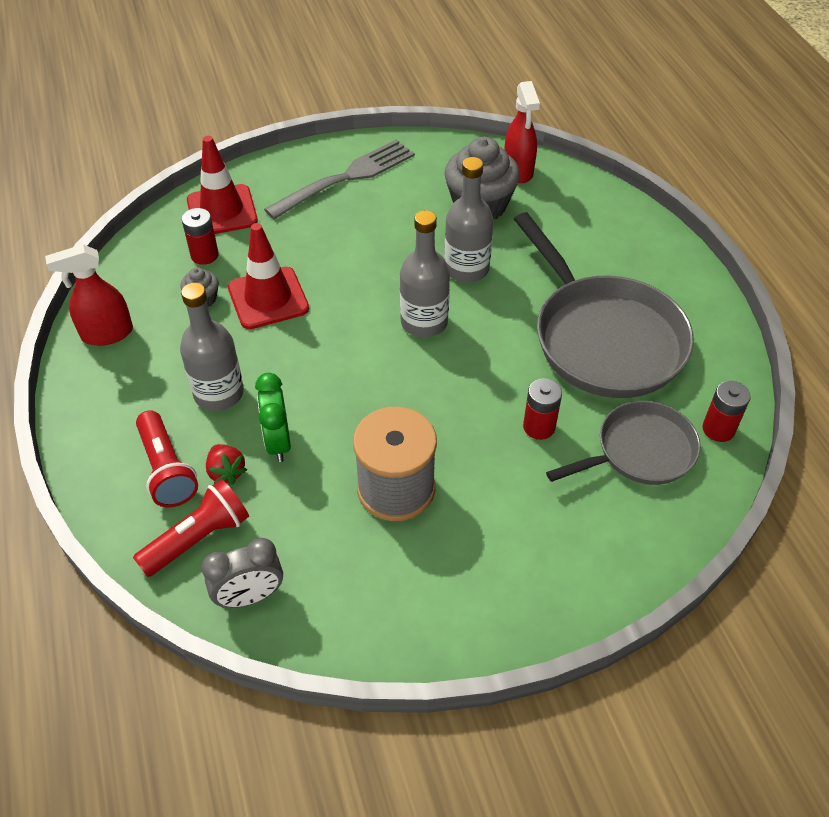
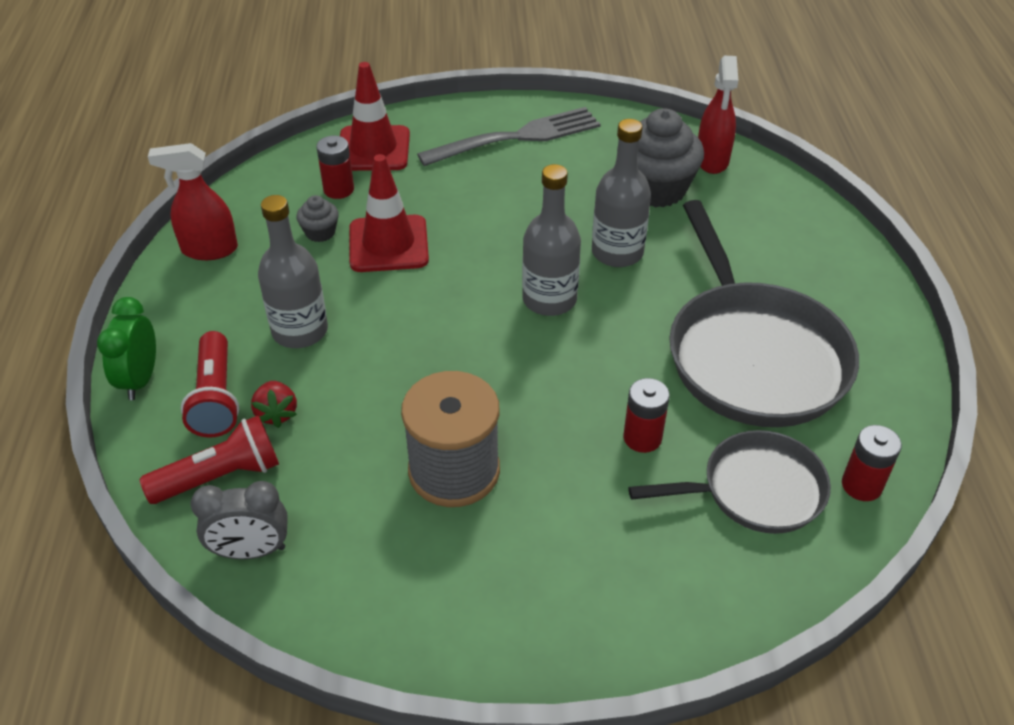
camera: 15 degrees right, 5 degrees down
(278, 442) = (343, 394): green clock -> green clock (140, 379)

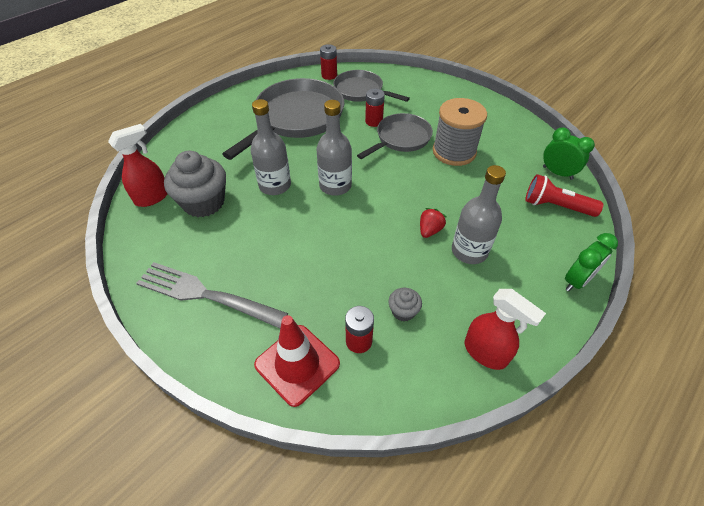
camera: 135 degrees left, 5 degrees up
(216, 398) = (538, 243): red flashlight -> none
(251, 551) = (557, 173): grey clock -> green clock
(277, 413) = (512, 217): red strawberry -> red strawberry (429, 230)
(388, 244) = (373, 271): red traffic cone -> none
(560, 434) = (400, 139): none -> grey pan

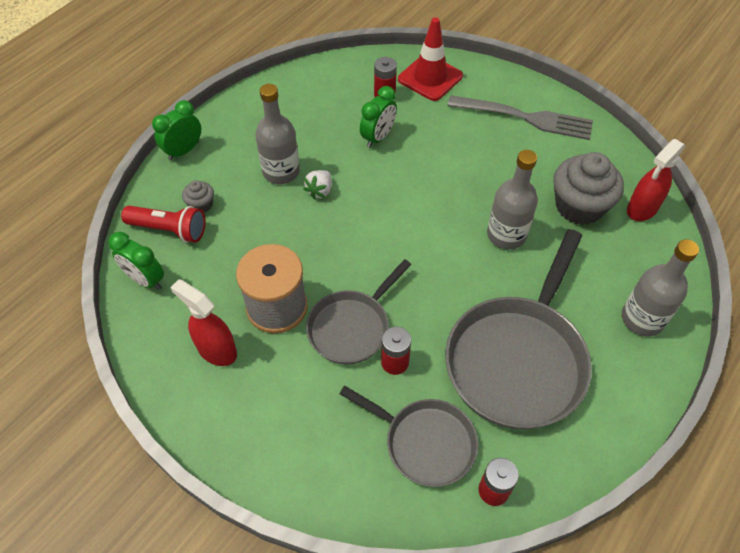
camera: 175 degrees right, 5 degrees up
(335, 186) = (432, 239): grey bottle -> grey bottle (642, 319)
(371, 282) = (378, 137): none -> green clock
(403, 311) = (348, 116): grey cupcake -> grey cupcake (201, 205)
(429, 230) = (320, 190): red strawberry -> white strawberry
(485, 353) = (283, 93): red spray bottle -> red spray bottle (216, 350)

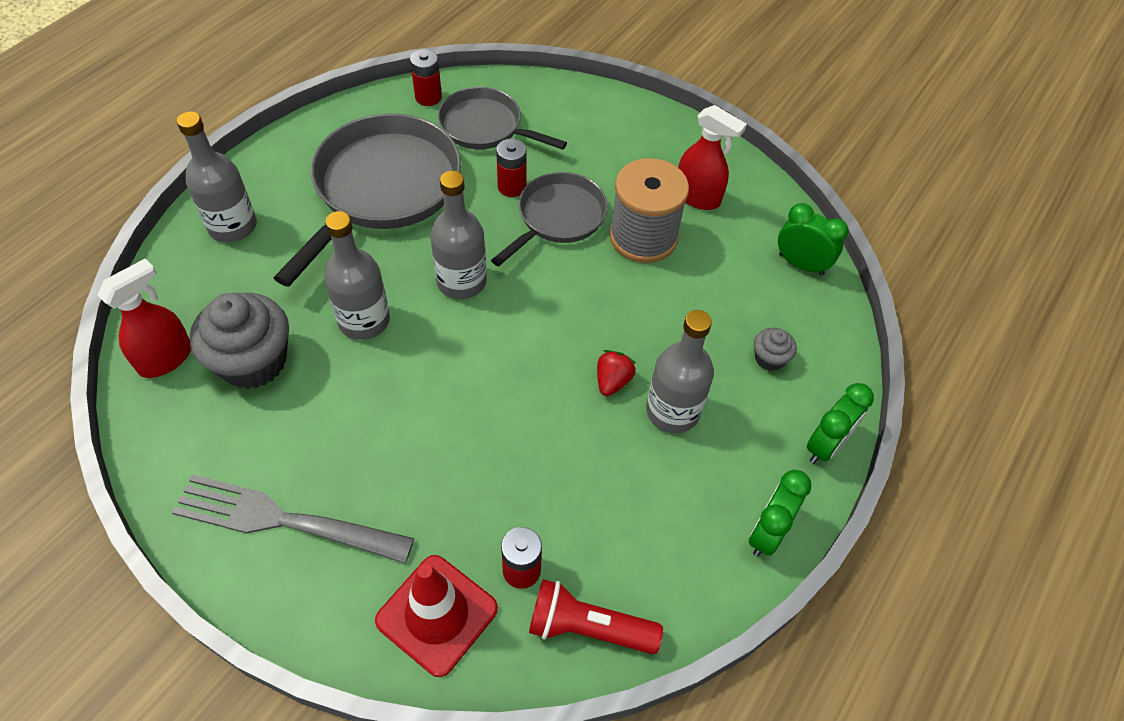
camera: 175 degrees right, 0 degrees up
(169, 230) = (797, 324): red flashlight -> red flashlight (588, 627)
(320, 190) = (612, 381): white strawberry -> red strawberry
(378, 137) = (532, 475): green clock -> green clock (767, 533)
(434, 266) = (461, 281): none -> grey bottle

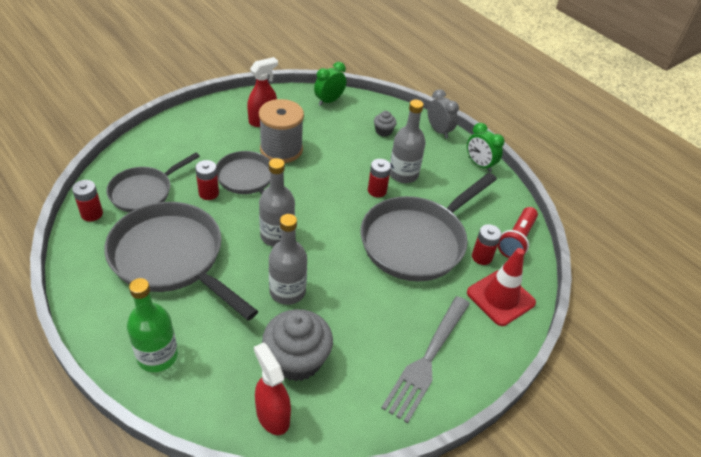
camera: 75 degrees left, 10 degrees down
(232, 226) = (157, 356): grey bottle -> green bottle
(521, 462) = (417, 241): none -> grey pan
(612, 381) = (377, 190): red strawberry -> red battery
(826, 445) = (438, 131): green clock -> grey clock

